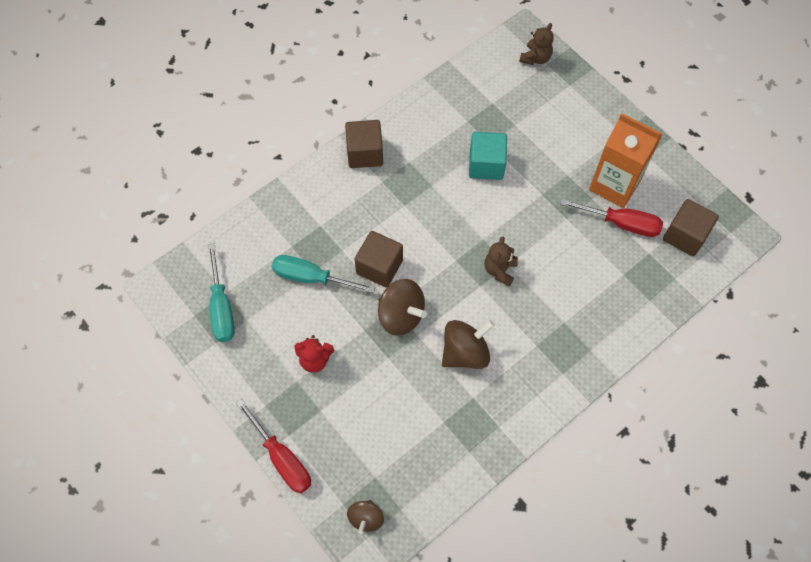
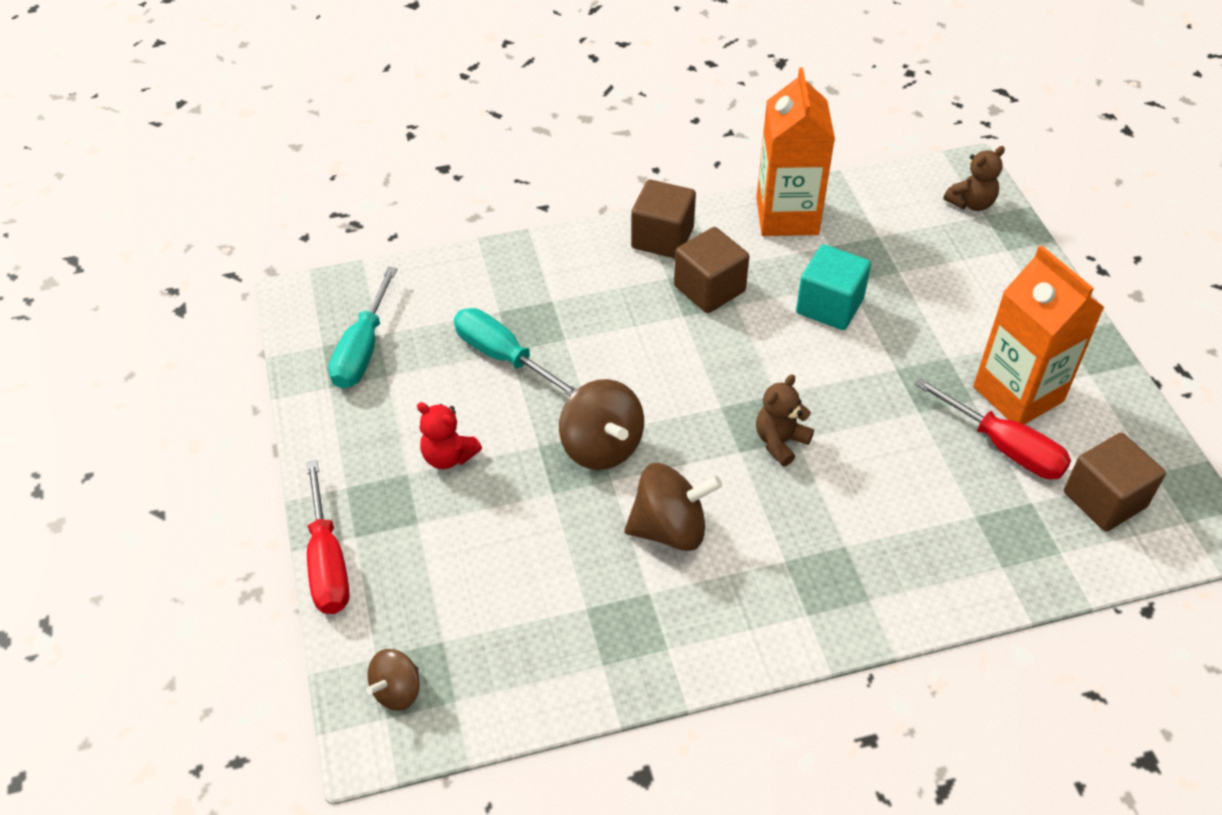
camera: 25 degrees right, 15 degrees down
(379, 267) = (605, 376): brown cube -> brown cube (709, 289)
(432, 108) = (787, 216): none -> orange carton

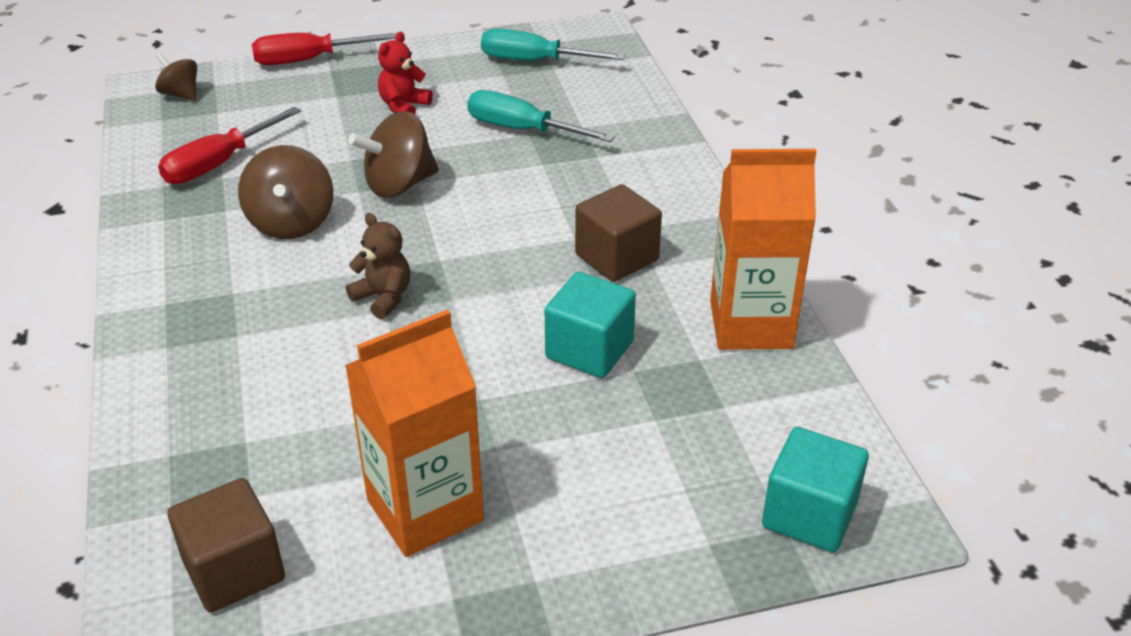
camera: 90 degrees right, 10 degrees down
(502, 356) = (521, 129): turquoise screwdriver -> turquoise screwdriver turned 105 degrees counterclockwise
(662, 238) = (698, 226): brown cube -> none
(971, 203) = (809, 514): brown teddy bear -> turquoise cube
(1005, 448) = (338, 483): red screwdriver -> red screwdriver (217, 164)

